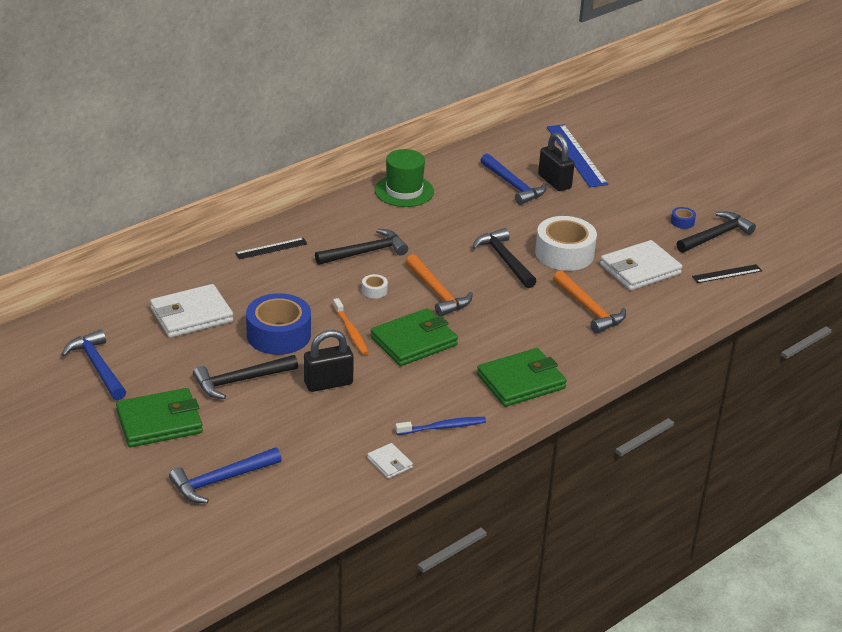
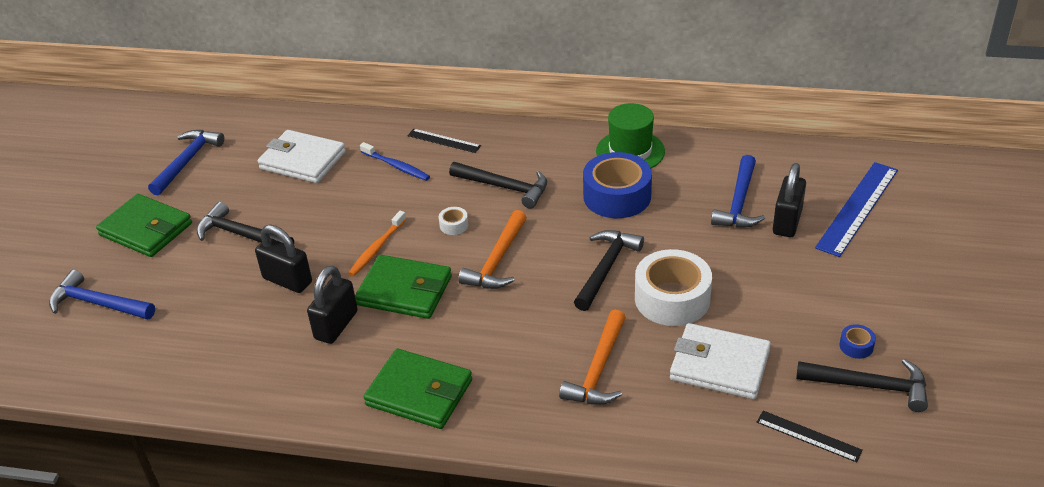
camera: 55 degrees right, 5 degrees up
(278, 334) = (327, 215): blue tape -> blue tape (617, 196)
(389, 463) = (207, 382): white wallet -> none
(408, 384) = (336, 325): none -> black padlock
(442, 427) = (292, 383): blue toothbrush -> blue toothbrush (396, 166)

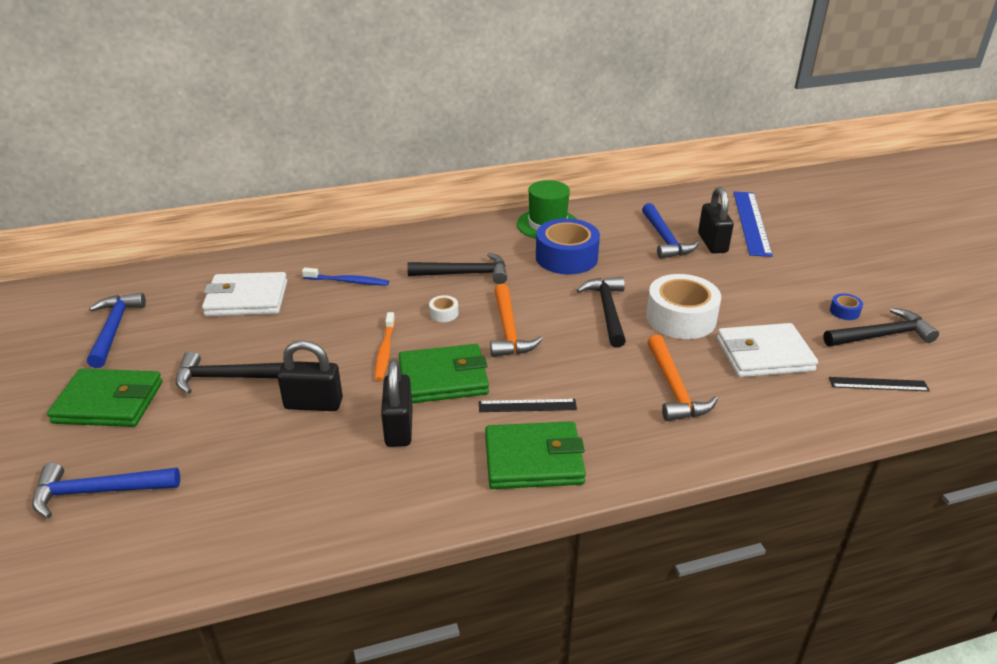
camera: 30 degrees left, 5 degrees down
(444, 140) = (377, 252): black ruler -> black ruler (527, 405)

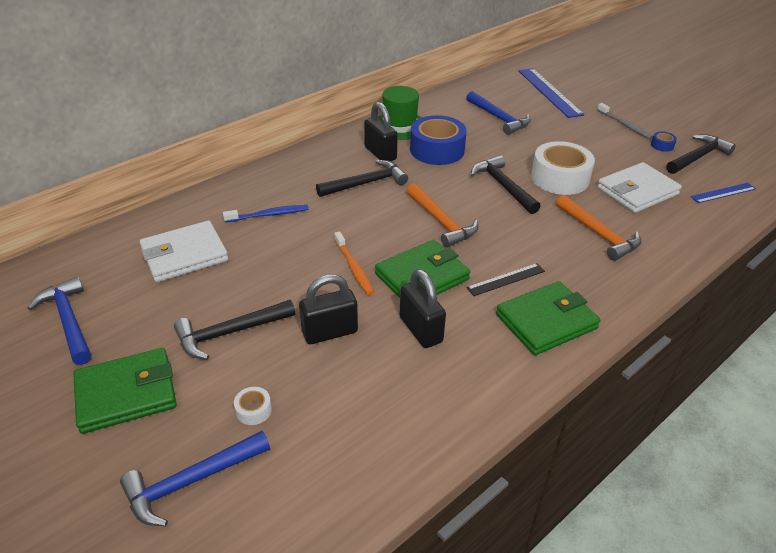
camera: 25 degrees left, 5 degrees up
(444, 313) = (377, 221): white tape -> white tape (253, 410)
(712, 243) = (535, 114): black padlock -> black padlock (380, 153)
(815, 278) = (624, 125): none -> grey toothbrush
(878, 384) = (723, 193): black ruler -> blue ruler

